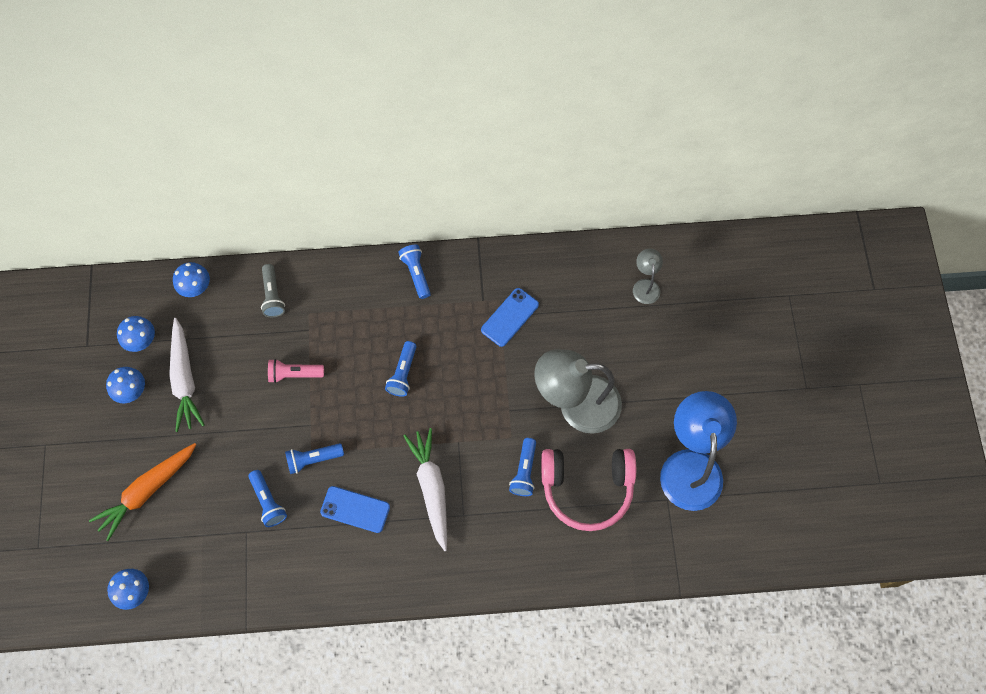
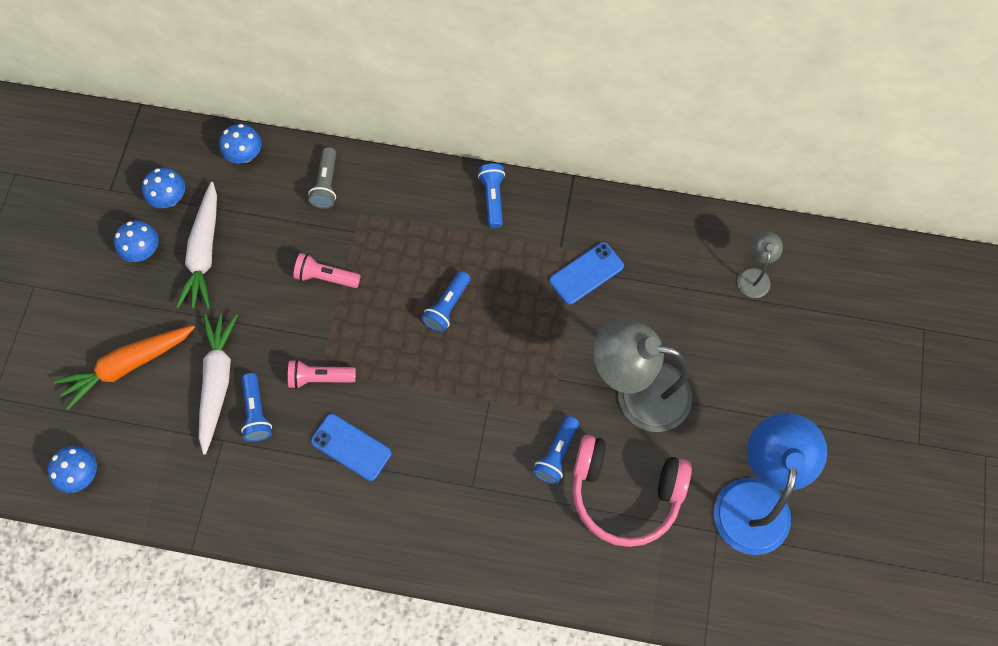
camera: 15 degrees right, 0 degrees up
(313, 459) = (320, 378): blue flashlight -> pink flashlight
(431, 488) = (444, 446): white carrot -> white carrot (217, 382)

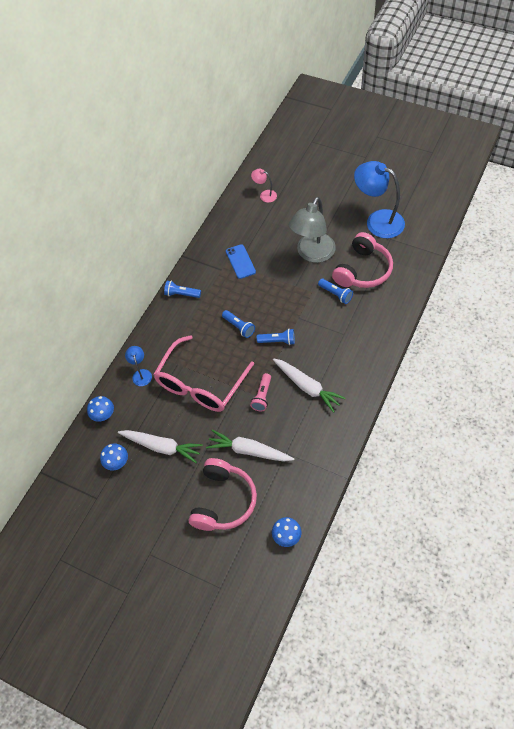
camera: 70 degrees left, 10 degrees down
(128, 366) = (223, 501): orange carrot -> pink headphones
(143, 250) = (148, 482): blue mushroom -> none
(256, 412) = (274, 432): blue flashlight -> blue flashlight (277, 341)
(326, 184) = (141, 374): grey flashlight -> blue lamp
(326, 277) = (201, 383): pink flashlight -> pink glasses
(351, 447) = (307, 387): blue phone -> white carrot
(754, 276) = (265, 195): grey lamp -> pink lamp

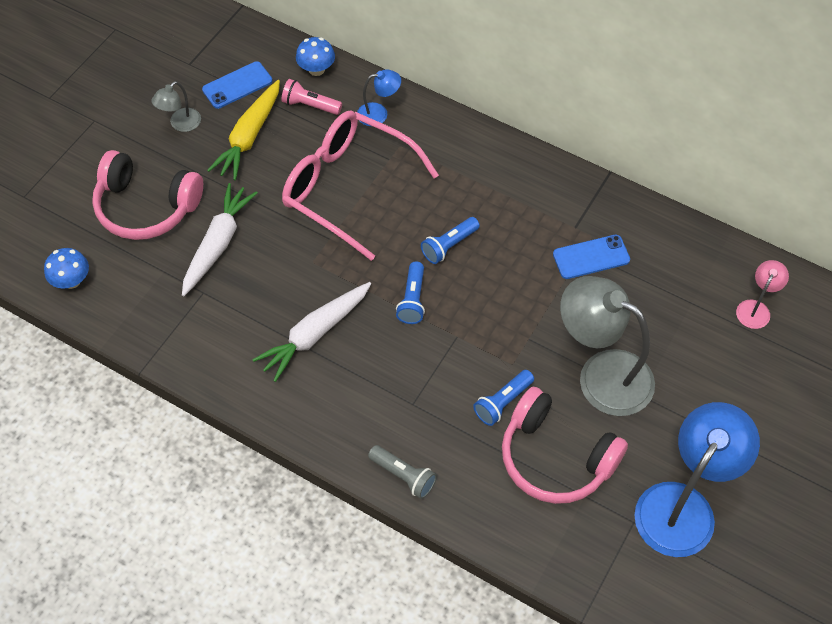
camera: 90 degrees right, 0 degrees up
(117, 462) = (237, 85): blue mushroom -> blue phone
(152, 493) = (180, 124): none -> grey lamp
(162, 447) = (249, 137): white carrot -> yellow carrot
(181, 294) = (526, 168): blue flashlight -> none
(262, 396) = (309, 269): pink flashlight -> pink flashlight (310, 105)
(386, 333) = (403, 476): none -> grey flashlight

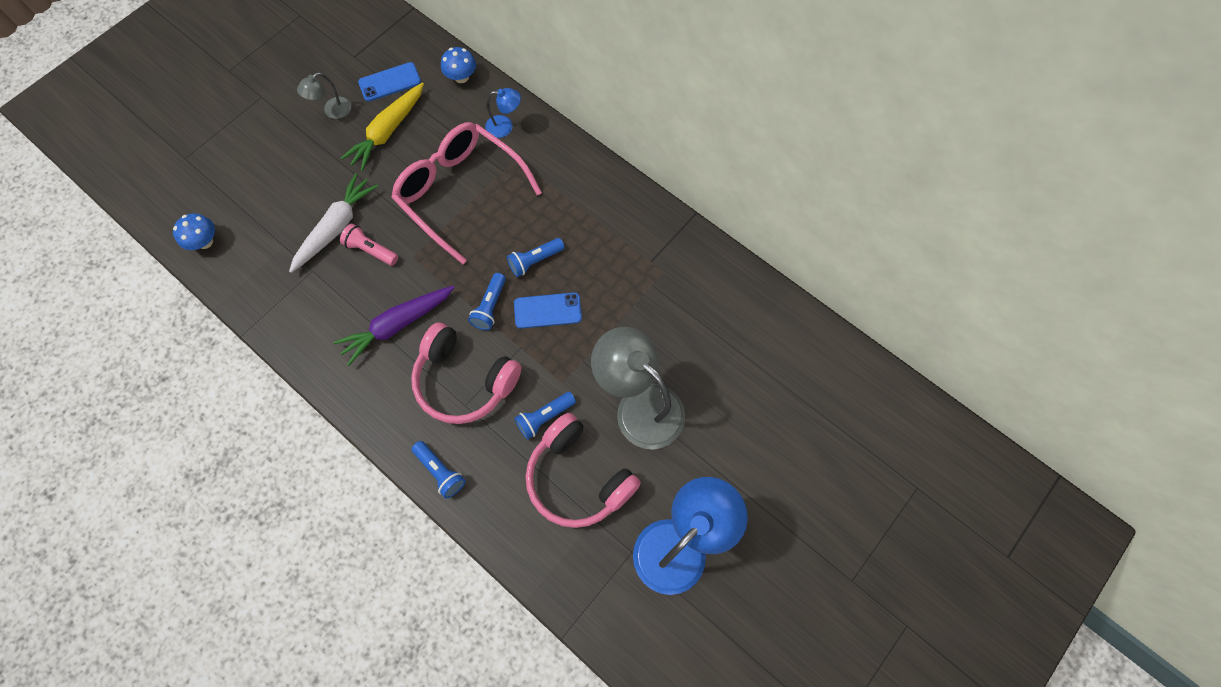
camera: 10 degrees right, 10 degrees up
(146, 207) = (284, 183): pink headphones -> pink headphones (464, 381)
(310, 105) = (447, 110): pink flashlight -> pink flashlight (371, 250)
(315, 334) = (397, 325): white carrot -> purple carrot
(403, 476) = (440, 471): grey flashlight -> blue flashlight
(591, 257) = (658, 292): blue phone -> blue phone (547, 311)
(756, 308) = (795, 365): pink lamp -> none

